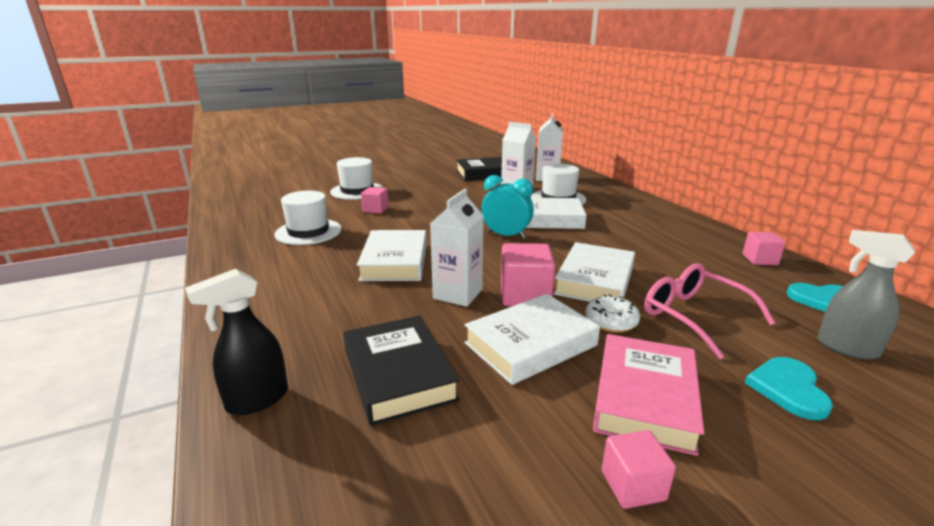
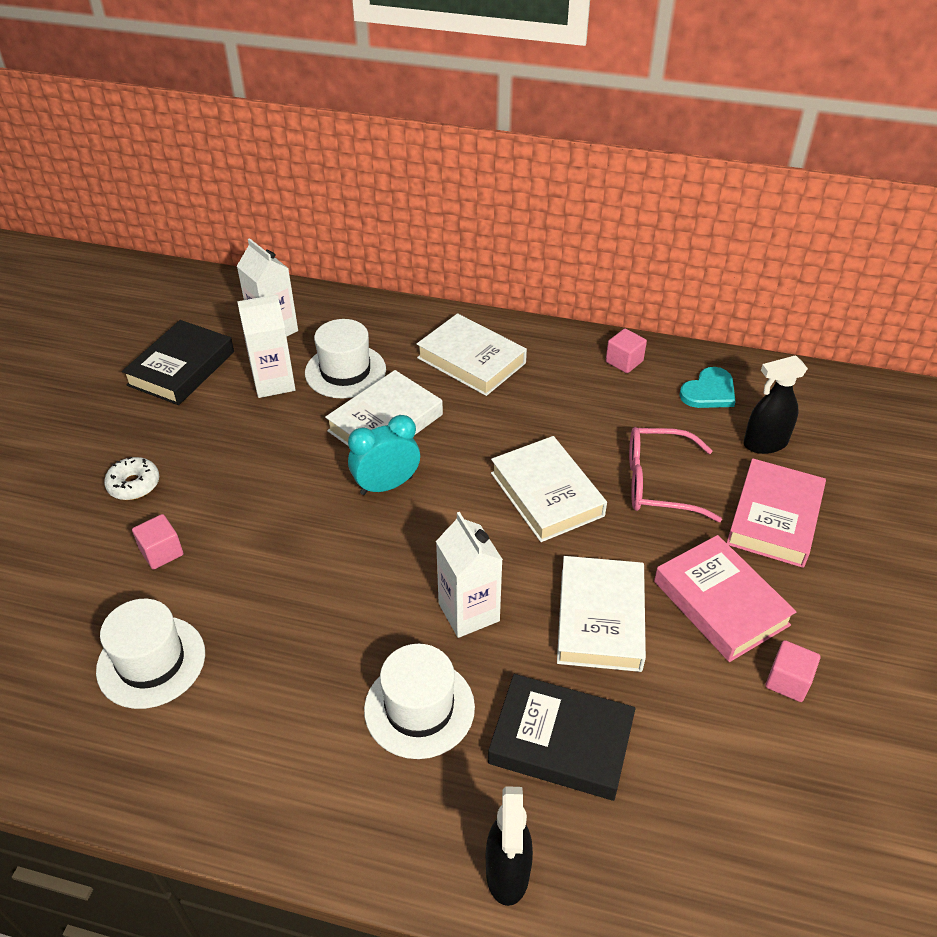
camera: 50 degrees left, 20 degrees up
(357, 191) = (61, 533): white hat -> white hat (419, 708)
(395, 261) = (341, 620): white book -> white book (471, 360)
(525, 295) = (522, 564): pink cube -> none
(611, 321) = (617, 540): white donut -> white donut (134, 484)
(788, 389) = (774, 518): turquoise heart -> pink book
(846, 348) = (764, 444): grey spray bottle -> black spray bottle

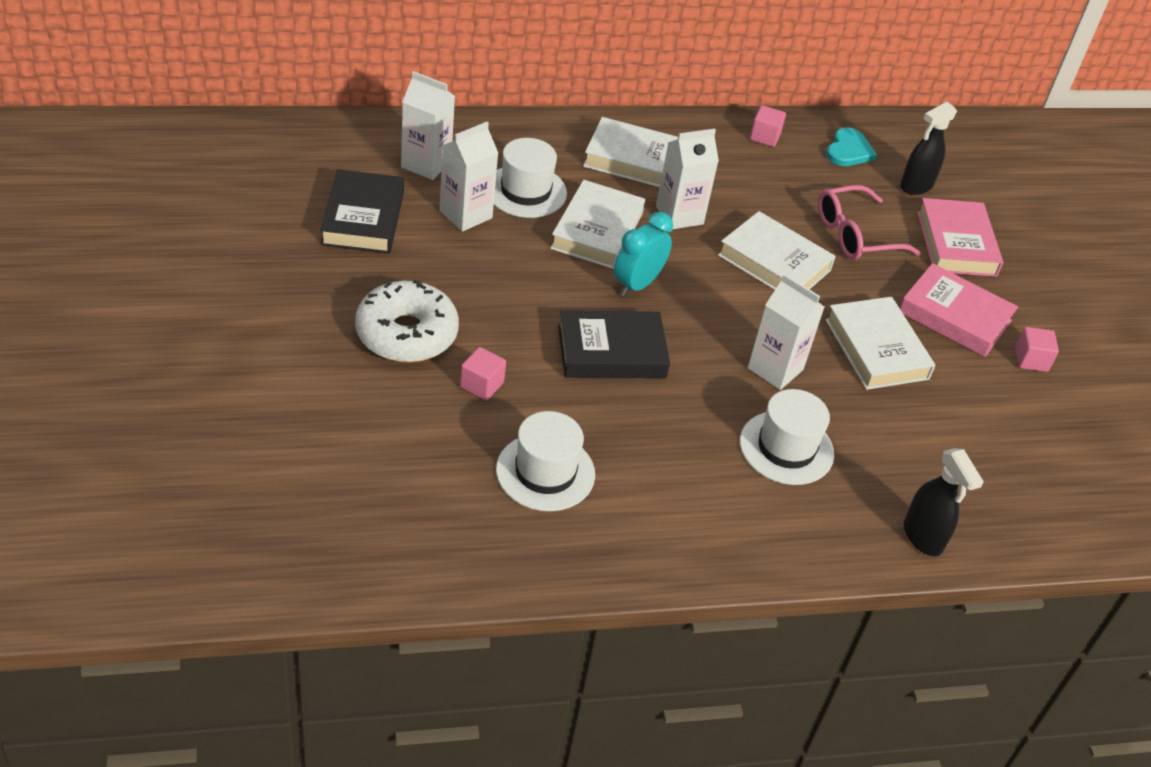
camera: 30 degrees left, 0 degrees up
(134, 484) = (406, 334): white donut -> white donut, size x1.91
(479, 424) = (679, 215): none -> white carton
(561, 742) = (903, 442): black book -> black book (611, 352)

